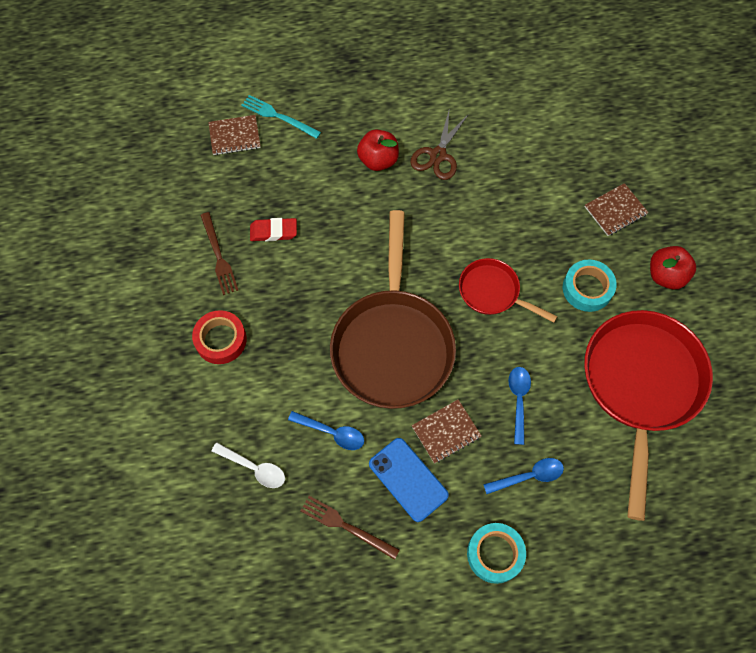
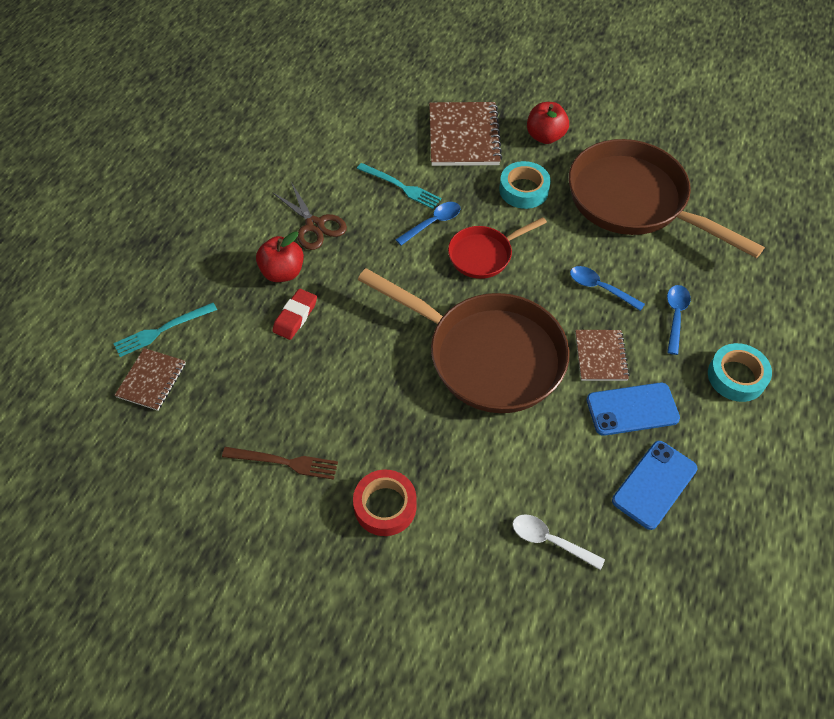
camera: 60 degrees left, 10 degrees down
(254, 468) = (550, 541): white spoon -> white spoon turned 120 degrees counterclockwise
(273, 232) = (294, 397): red eraser -> red eraser (295, 316)
(332, 432) = (550, 450): blue spoon -> blue spoon (433, 223)
(346, 526) = (654, 484): brown fork -> blue phone
(522, 193) = (401, 187): none -> turquoise fork
(615, 210) = (463, 136): brown notebook -> brown notebook, size x1.73
(641, 386) = (634, 201): red pan -> brown pan

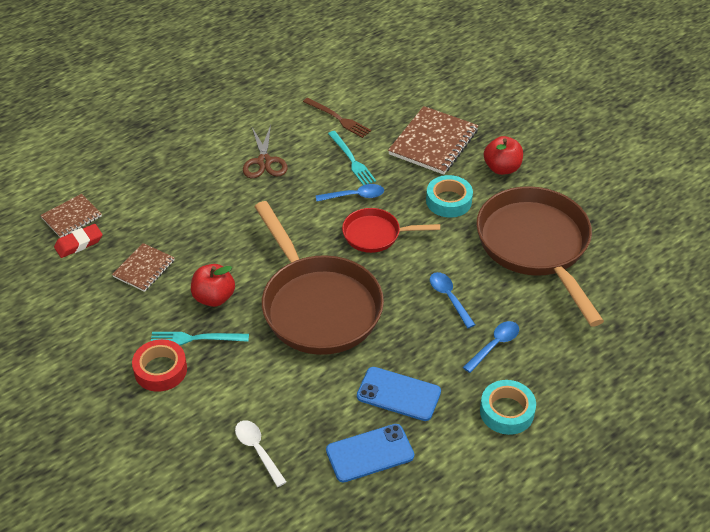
camera: 30 degrees right, 10 degrees down
(162, 330) = (103, 188): turquoise fork -> turquoise fork (195, 338)
(282, 272) = (215, 184): red apple -> red apple (214, 297)
(284, 462) = (116, 309): brown fork -> brown fork (338, 119)
(295, 316) = (200, 218): red eraser -> red eraser (79, 243)
(600, 356) = (406, 346): brown notebook -> brown notebook (144, 268)

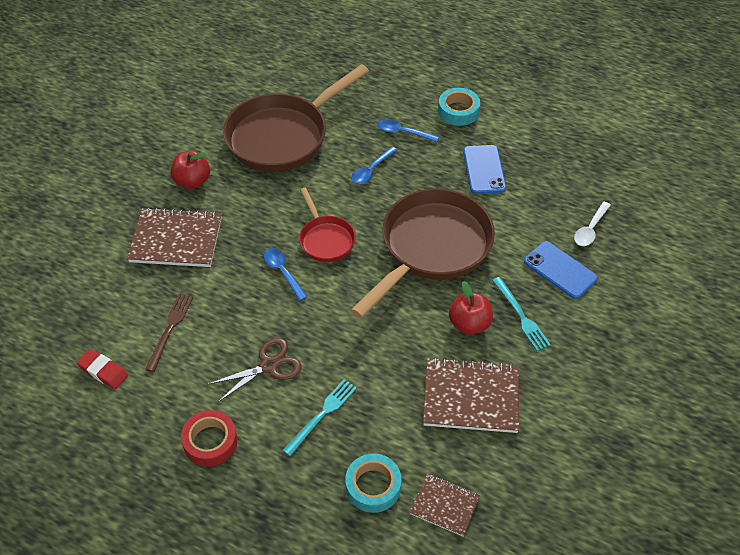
camera: 115 degrees left, 5 degrees up
(79, 243) = (475, 475): red eraser -> red eraser (103, 371)
(144, 268) = (471, 397): brown notebook -> brown notebook, size x1.73
(160, 370) = (568, 324): red tape -> red tape (210, 442)
(352, 160) = (232, 293): turquoise fork -> turquoise fork (322, 415)
(370, 453) = (545, 168): blue phone -> blue phone (560, 270)
(448, 201) = (255, 204): turquoise tape -> turquoise tape (373, 486)

